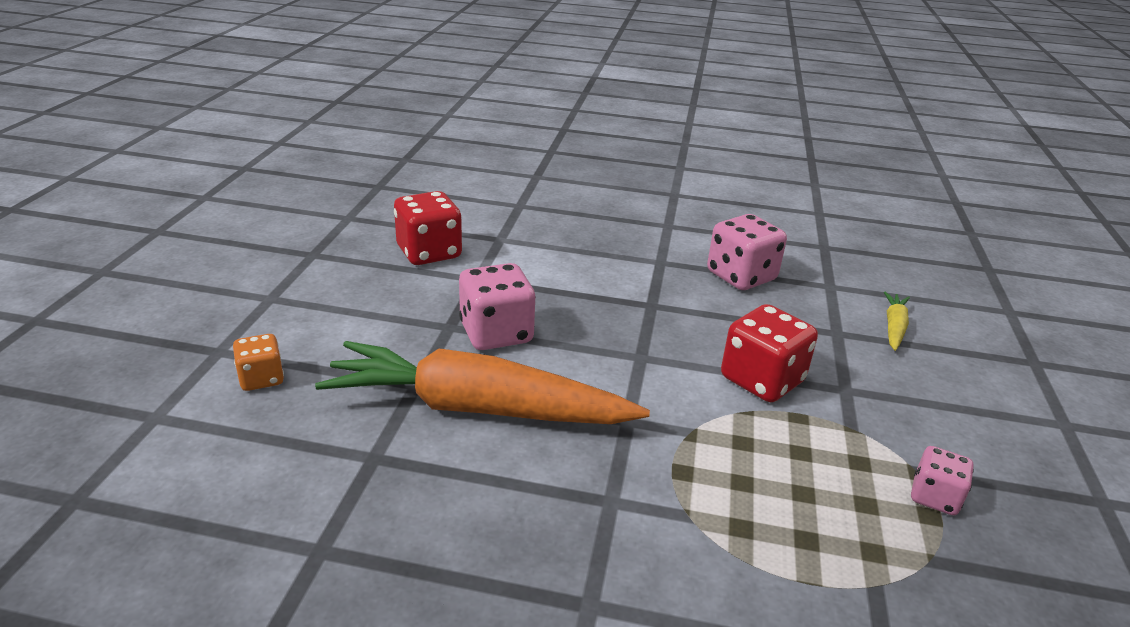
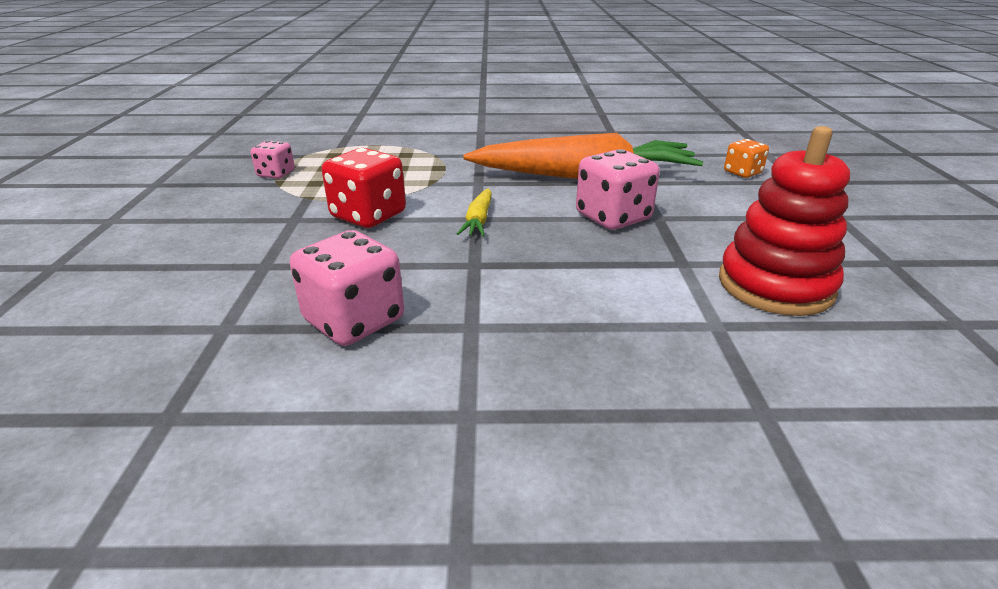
camera: 170 degrees right, 0 degrees up
(429, 252) = (775, 285): red dice -> red stacking toy
(894, 327) = (186, 280): yellow carrot -> yellow carrot (478, 220)

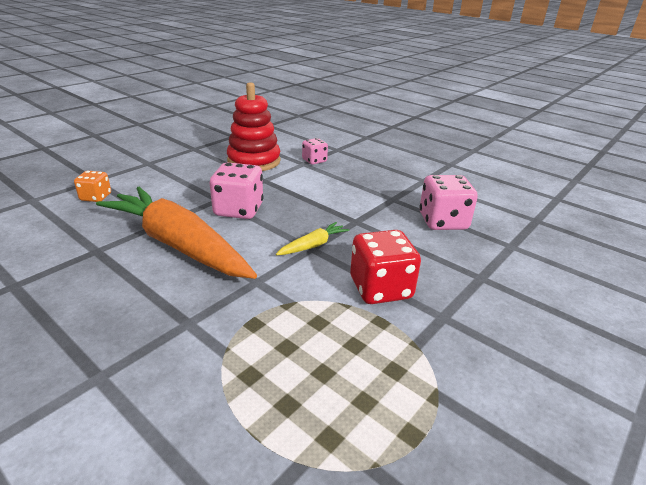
camera: 140 degrees left, 0 degrees up
(276, 174) = (431, 422): pink dice -> pink dice (314, 161)

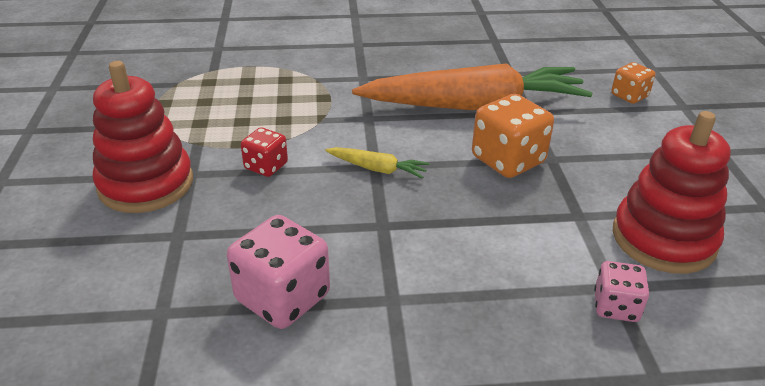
camera: 135 degrees right, 5 degrees up
(238, 210) = (508, 160): pink dice -> orange dice
(313, 245) = (377, 169): yellow carrot -> yellow carrot turned 75 degrees counterclockwise
(380, 288) = (266, 166): red dice -> red dice, size x0.58
(486, 328) = (146, 184): none -> red stacking toy

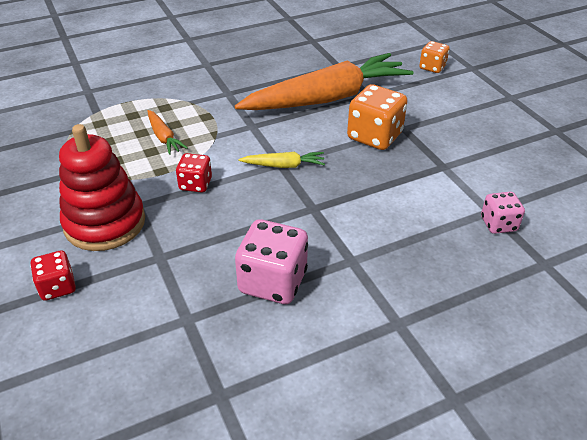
camera: 20 degrees left, 5 degrees up
(55, 238) = (57, 287): none -> red dice
(264, 110) = (164, 137): none -> orange carrot
(663, 239) = (505, 169): red stacking toy -> none

